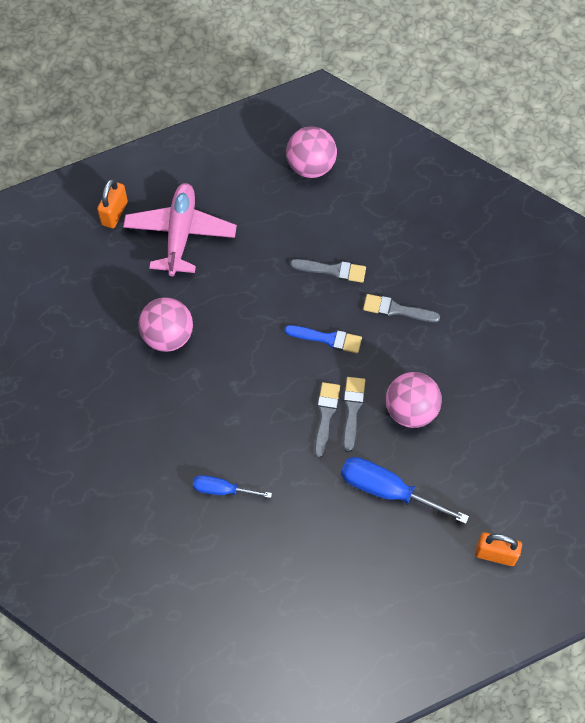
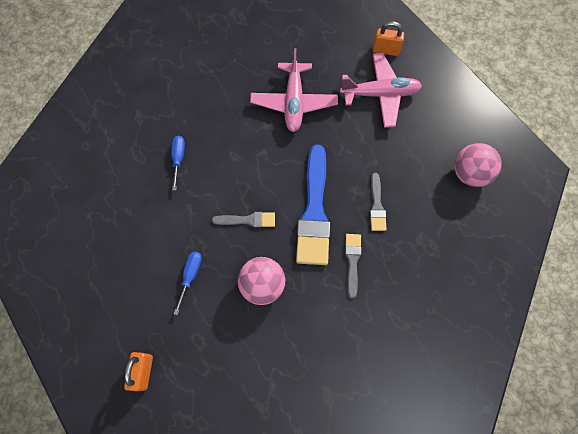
camera: 80 degrees right, 5 degrees up
(168, 336) = (294, 102): pink ball -> pink plane
(327, 339) = (314, 211): blue brush -> blue brush, size x2.05
(352, 410) = (255, 239): grey brush -> none
(387, 490) = (190, 276): blue screwdriver -> blue screwdriver, size x0.60

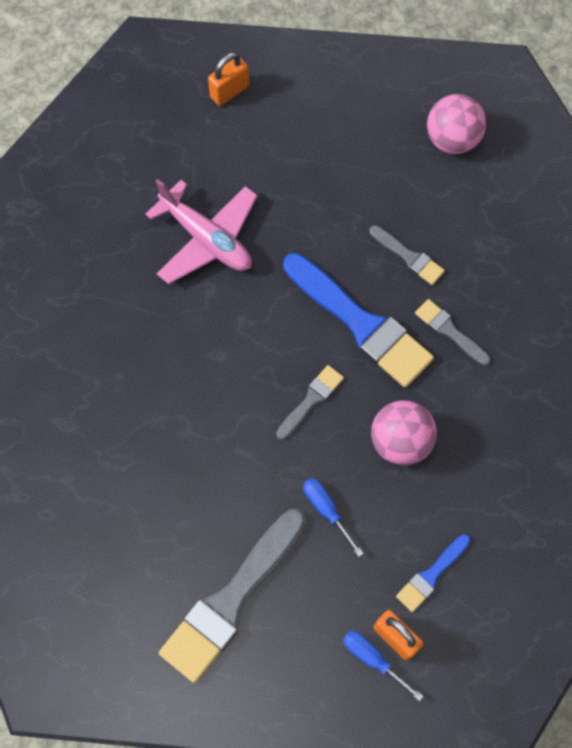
camera: 50 degrees left, 0 degrees up
(102, 266) = (231, 600): none -> grey brush
(178, 159) = (166, 419): blue screwdriver -> blue screwdriver (372, 659)
(196, 364) = (431, 575): none -> blue brush
(380, 94) = (280, 144): pink plane -> none

